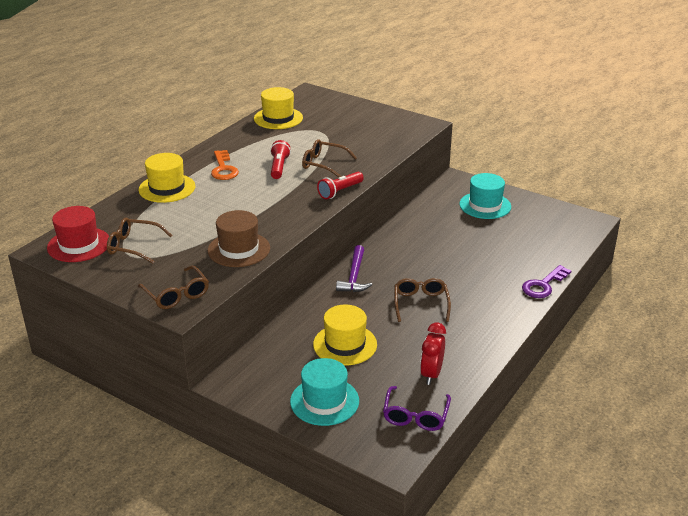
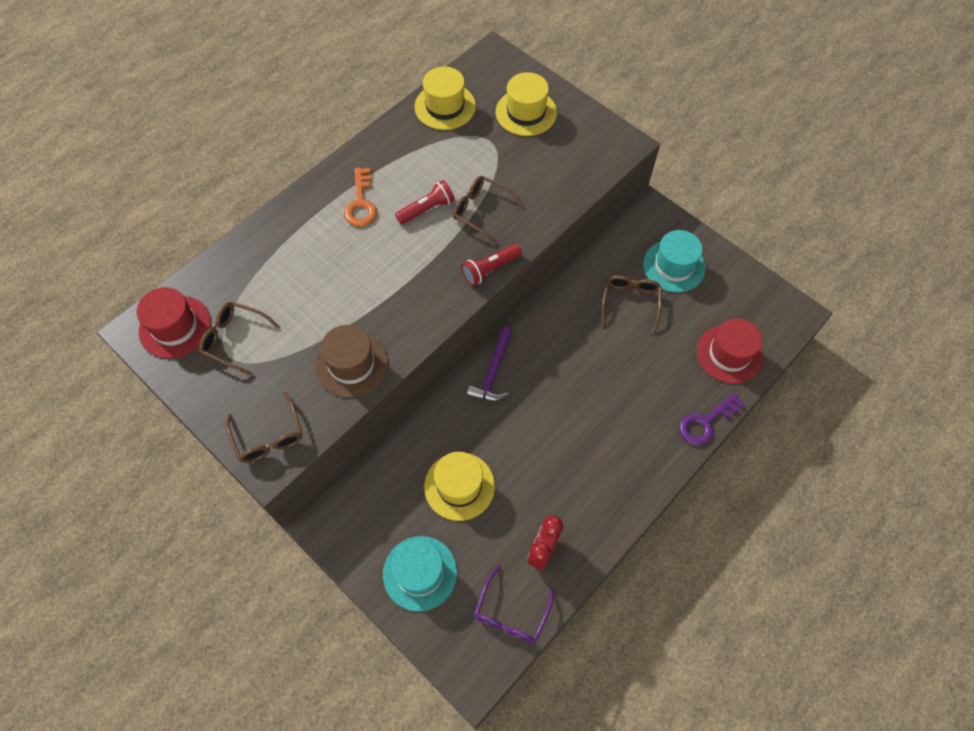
camera: 10 degrees right, 30 degrees up
(167, 188) = (289, 232): yellow hat -> yellow hat (526, 112)
(279, 167) = (427, 209): red flashlight -> red flashlight turned 45 degrees clockwise
(420, 303) = (557, 431): brown glasses -> brown glasses (630, 302)
(547, 247) = (729, 354): none -> red hat

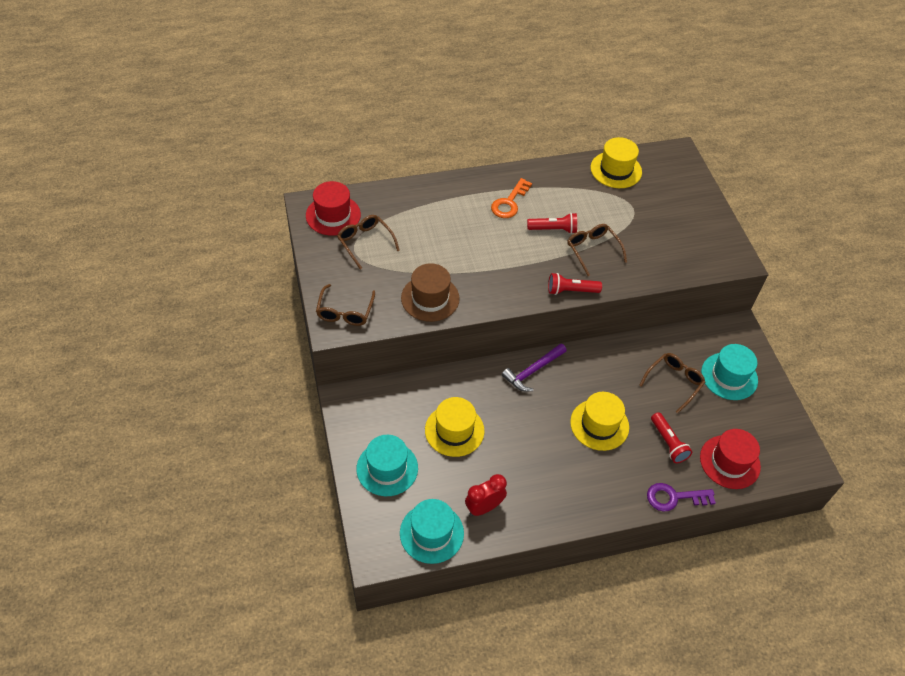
camera: 30 degrees right, 10 degrees down
(511, 613) = (431, 533): purple glasses -> turquoise hat
(526, 112) = (675, 202): yellow hat -> yellow hat (599, 424)
(665, 369) = (668, 443): none -> red flashlight

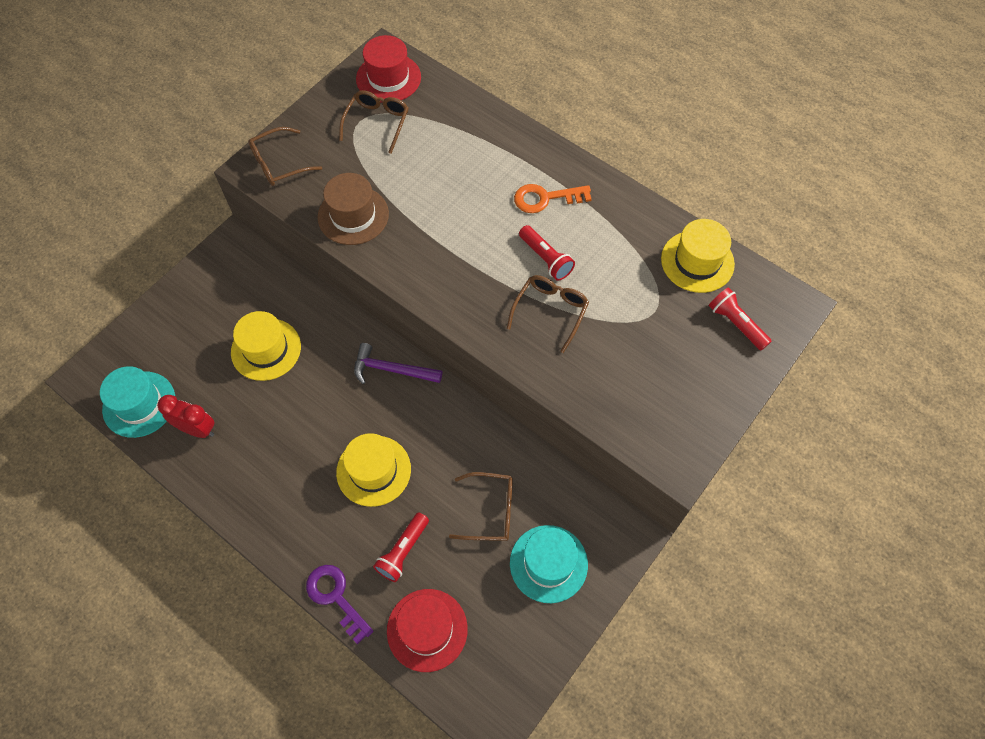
camera: 55 degrees right, 10 degrees up
(387, 468) = (183, 324): turquoise hat -> none
(571, 291) = (472, 326): red flashlight -> red flashlight (736, 324)

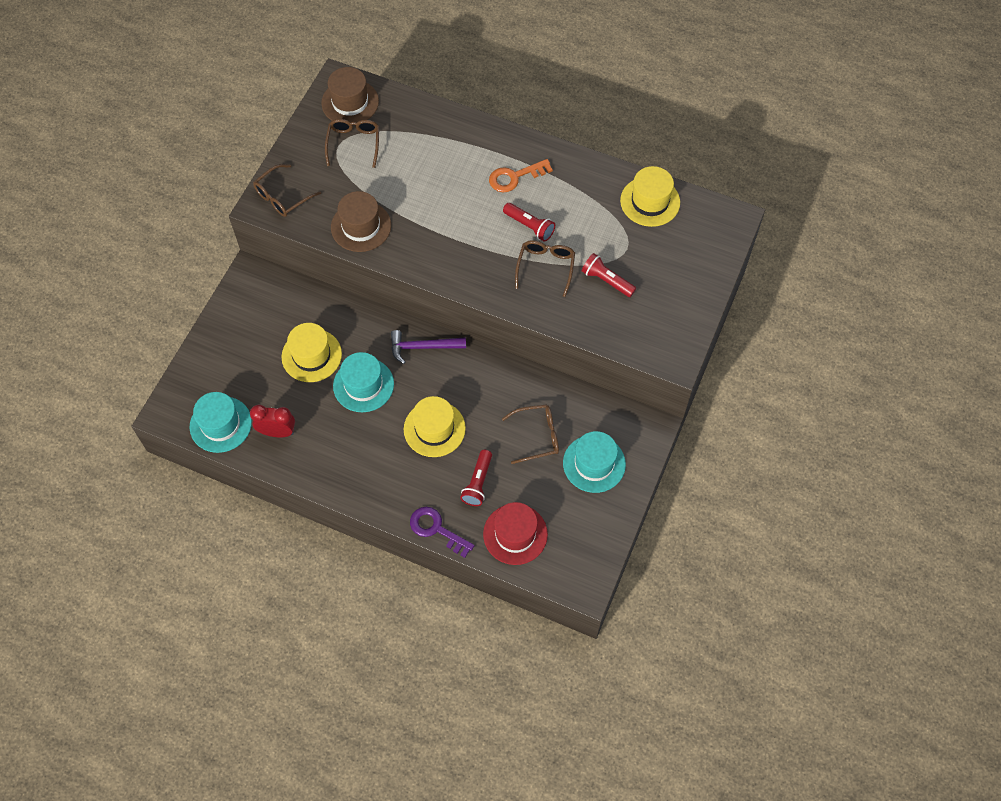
camera: 15 degrees left, 0 degrees up
(311, 397) = (363, 385): none -> turquoise hat
(388, 78) = (350, 102): red hat -> brown hat
(736, 324) = (692, 244): red flashlight -> red flashlight (606, 281)

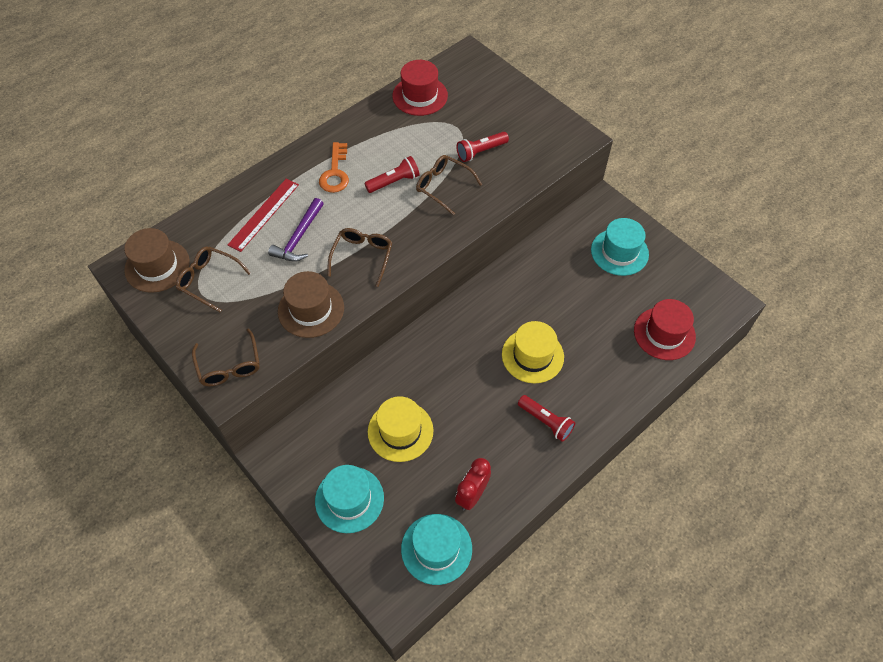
camera: 65 degrees left, 5 degrees down
(363, 385) = (457, 397): turquoise hat -> turquoise hat (349, 499)
(423, 347) = (442, 333): purple hammer -> purple hammer (299, 237)
(436, 529) = (636, 392): purple key -> none
(440, 147) = (264, 214): none -> red ruler
(478, 483) = (602, 342): red flashlight -> red flashlight (546, 421)
(537, 436) = (576, 281): brown glasses -> brown glasses (362, 256)
(650, 201) = (420, 96): yellow hat -> red hat

